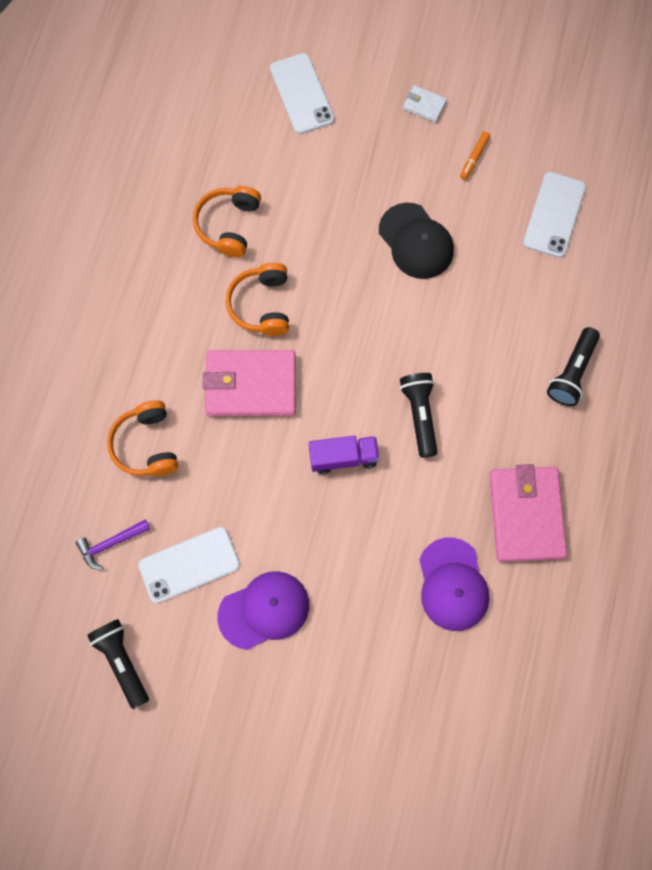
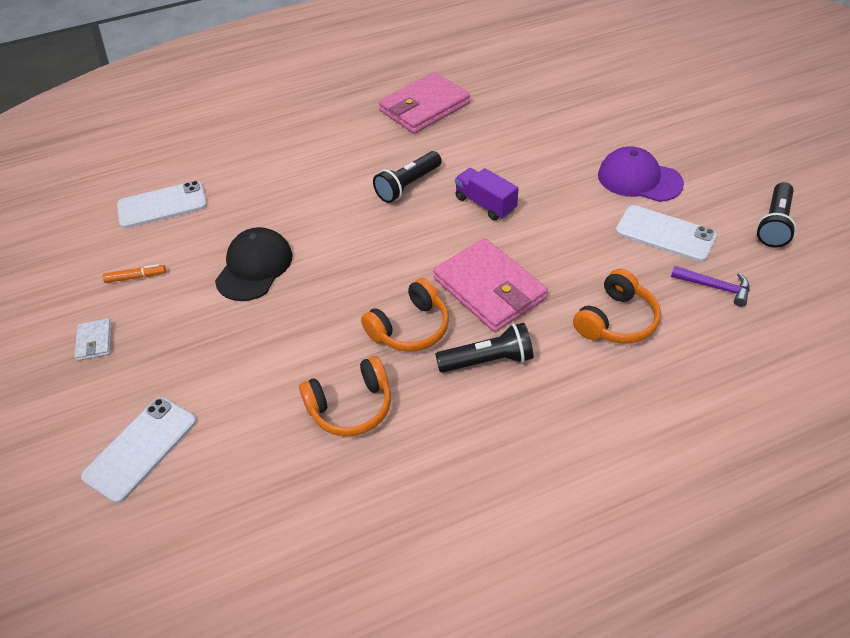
camera: 125 degrees left, 25 degrees down
(453, 584) = (508, 112): purple cap -> none
(572, 373) = (297, 136): black flashlight -> black flashlight (488, 360)

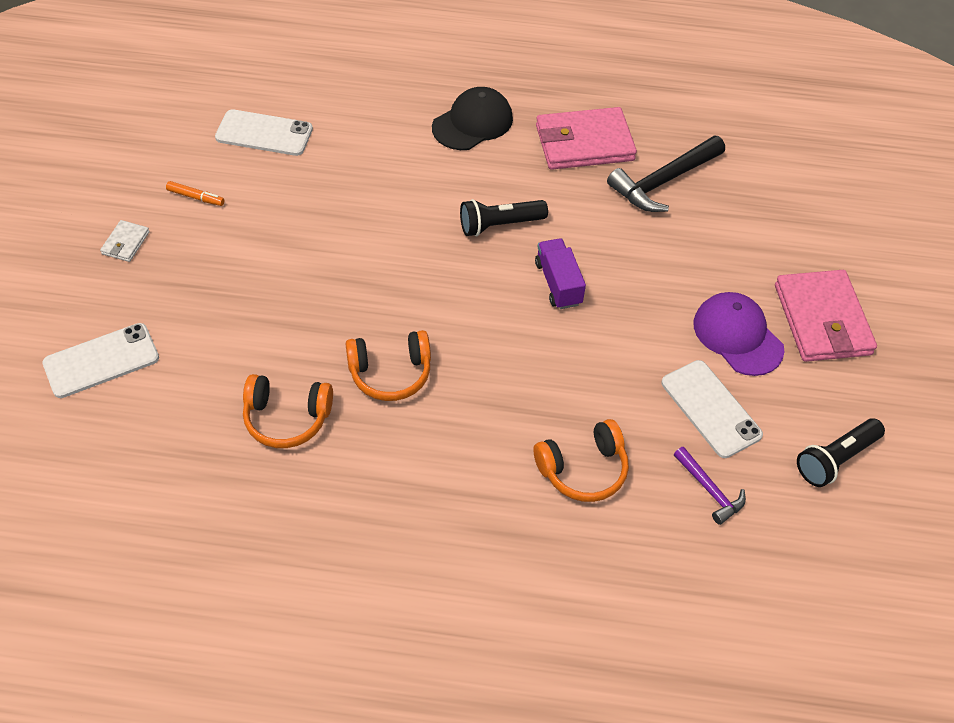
camera: 25 degrees right, 5 degrees up
(254, 267) = (300, 240): black cap -> black cap (472, 123)
(488, 360) = (434, 442): black flashlight -> none
(489, 289) = (491, 373): pink wallet -> pink wallet (822, 320)
(501, 108) = (663, 182): none -> black hammer

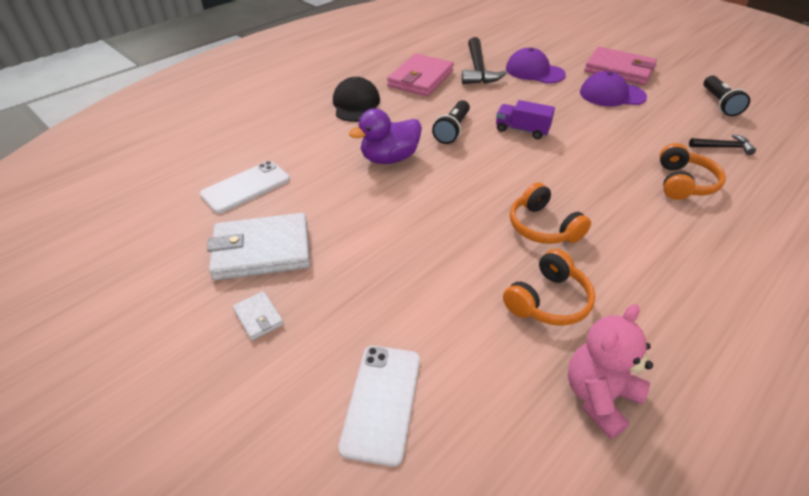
camera: 50 degrees left, 10 degrees down
(196, 197) = (262, 250): orange marker -> white wallet
(200, 493) = (599, 397): none -> pink teddy bear
(390, 373) = (542, 227): orange headphones -> orange headphones turned 120 degrees clockwise
(398, 204) = (389, 158): none -> purple duck
(710, 490) = (723, 147): purple hammer -> black hammer
(711, 408) = (660, 123): white phone -> none
(719, 236) = (534, 71): none -> purple cap

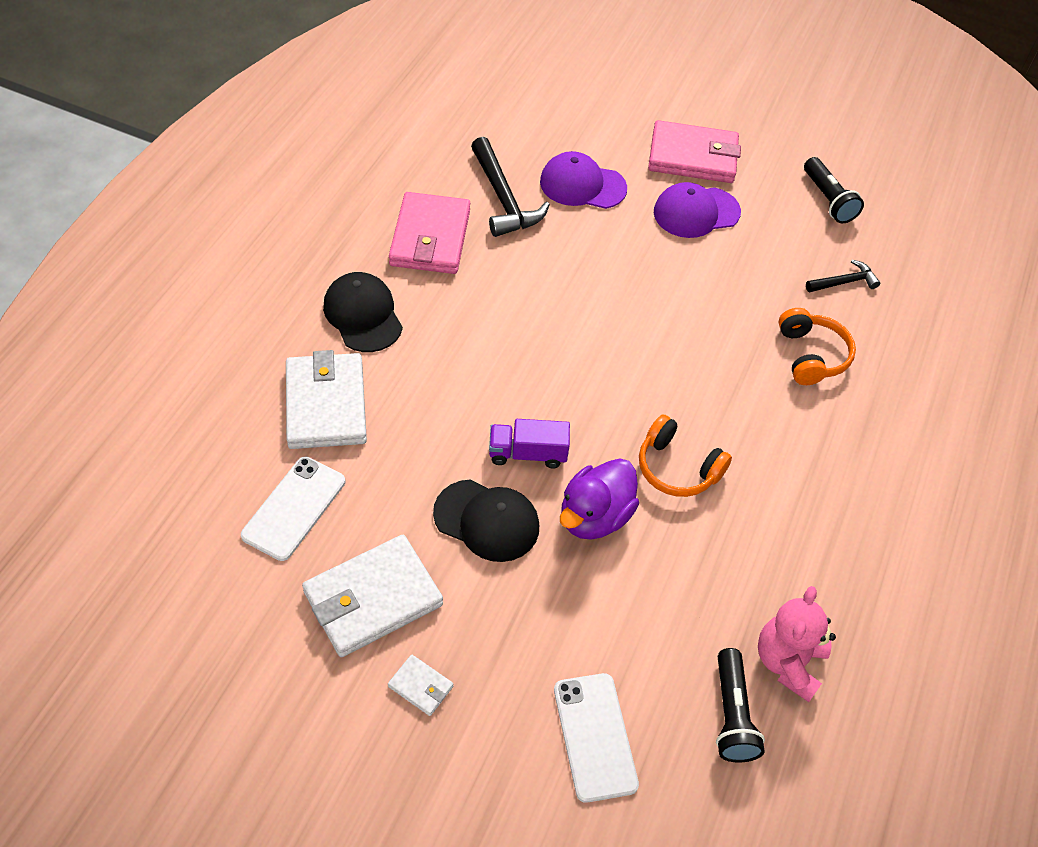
camera: 25 degrees left, 10 degrees up
(304, 141) = (326, 405): none -> white wallet
(374, 224) = (487, 520): none -> black cap
(389, 158) = (456, 407): purple duck -> purple duck (594, 516)
(452, 130) = (515, 333): black flashlight -> black flashlight (732, 715)
(522, 130) = (603, 311): purple truck -> purple truck (527, 453)
(548, 300) = (712, 567): orange headphones -> none

